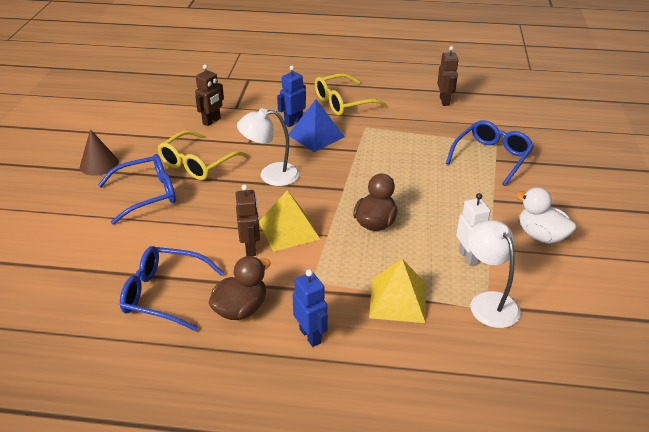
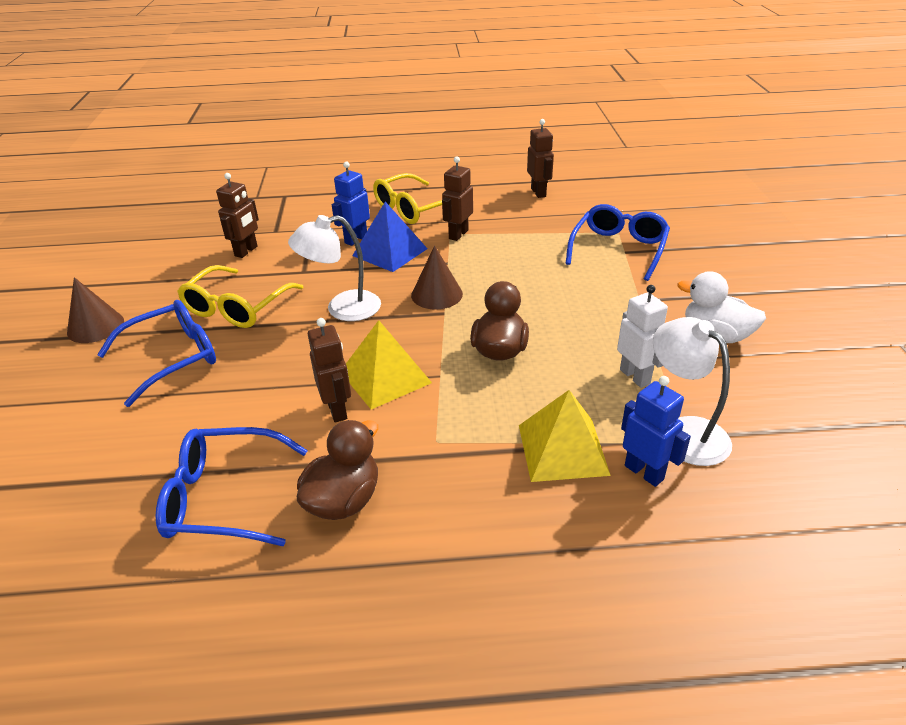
camera: 10 degrees left, 0 degrees up
(310, 335) = (456, 522): blue robot -> blue robot (644, 472)
(342, 174) = (437, 294): none -> brown cone
(371, 128) = (458, 234): none -> brown robot

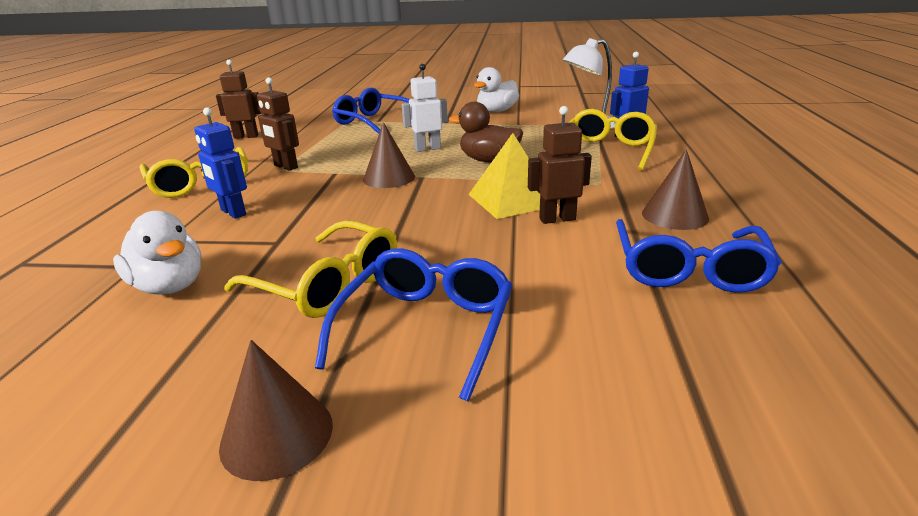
camera: 80 degrees left, 10 degrees down
(172, 358) = (426, 328): blue glasses -> blue glasses turned 45 degrees clockwise
(246, 251) = (170, 286): brown robot -> white duck
(342, 308) = (382, 218): white lamp -> none
(343, 500) = (674, 215): brown duck -> brown cone
(390, 252) = (285, 195): blue pyramid -> none
(563, 449) = (607, 150): yellow pyramid -> yellow glasses
(635, 376) = (533, 130): white robot -> white robot (427, 149)

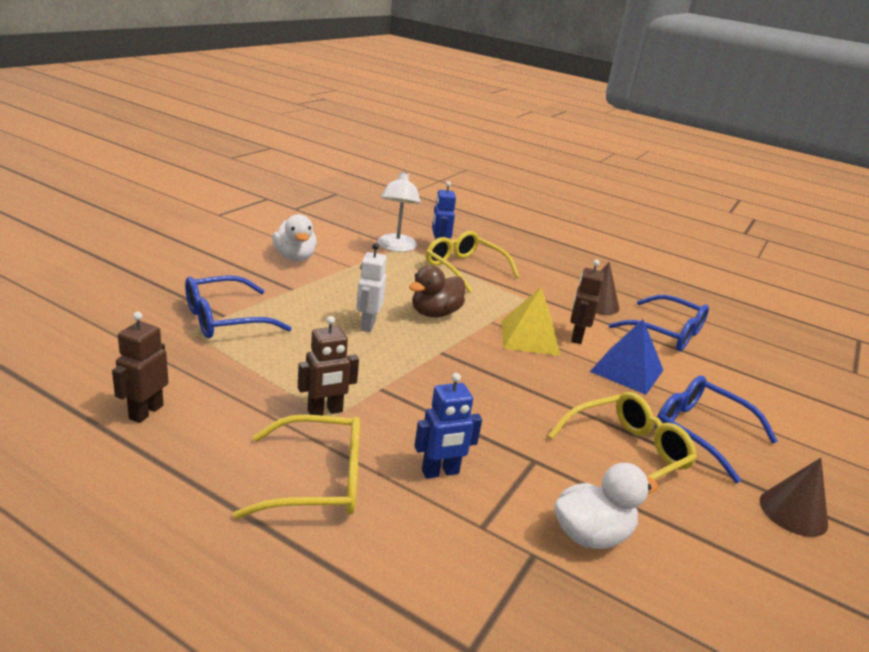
camera: 70 degrees left, 0 degrees up
(389, 178) = (429, 367): brown cone -> none
(522, 258) = (627, 370): none -> blue pyramid

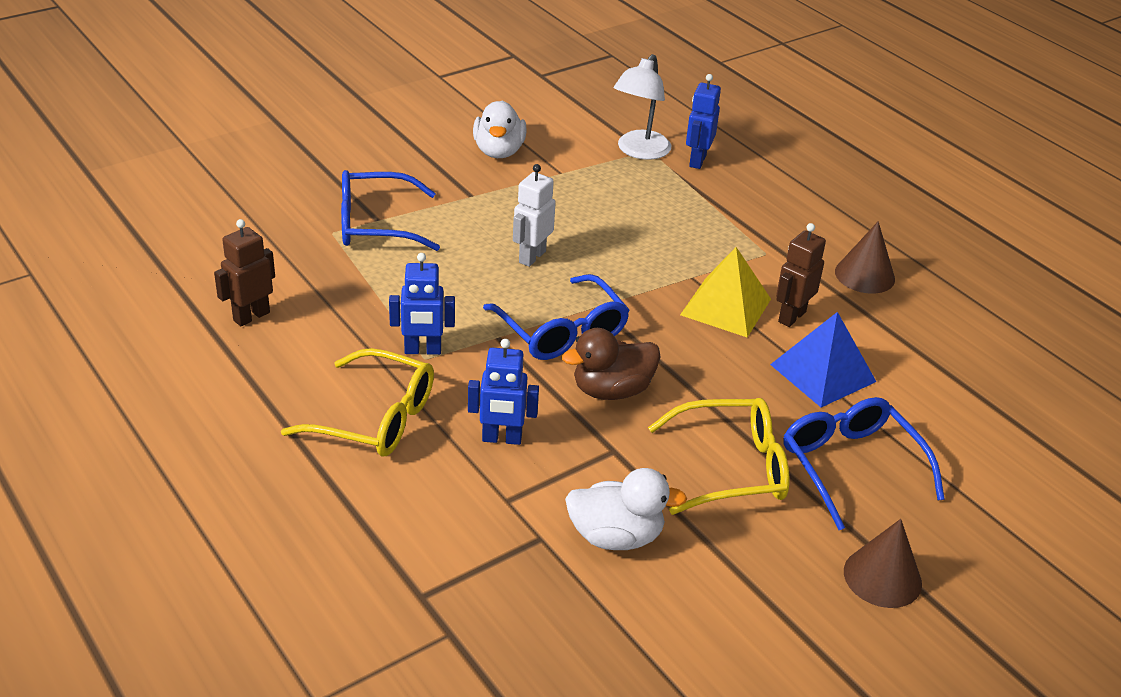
camera: 25 degrees right, 10 degrees up
(325, 411) = (423, 350): brown robot -> blue robot
(435, 313) = (625, 254): brown duck -> brown duck (611, 390)
(464, 269) = (711, 196): yellow glasses -> none
(666, 333) = (931, 333): blue glasses -> blue glasses (562, 331)

